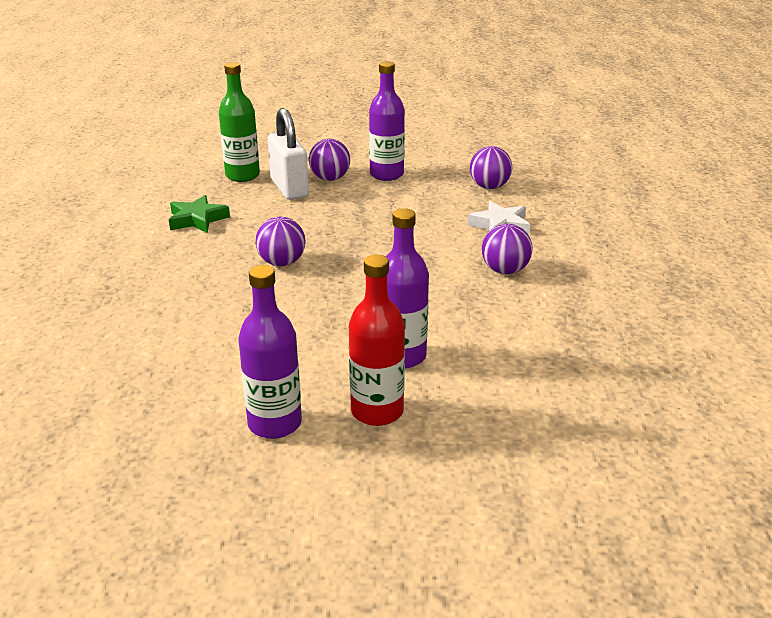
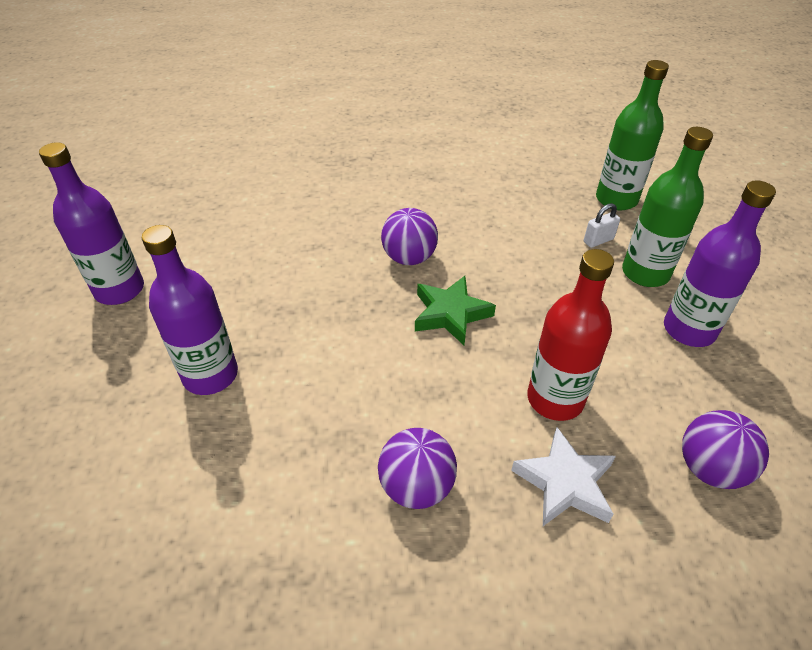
camera: 85 degrees right, 15 degrees up
(197, 219) = (494, 185): green star -> green star (450, 314)
(289, 188) = (598, 240): white padlock -> white padlock, size x0.43
(330, 178) = (645, 273): purple ball -> green bottle
(377, 411) = (116, 360): red bottle -> red bottle (555, 399)

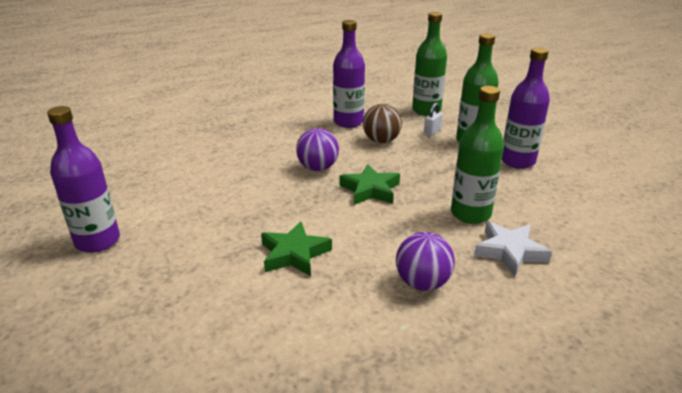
camera: 25 degrees left, 15 degrees down
(210, 375) = (221, 269): purple bottle -> purple bottle (348, 122)
(299, 382) = (294, 254): none -> green star
(518, 236) = (381, 141): none -> brown ball
(555, 399) = (470, 214): red bottle -> green bottle
(710, 468) = (580, 220): purple ball -> none

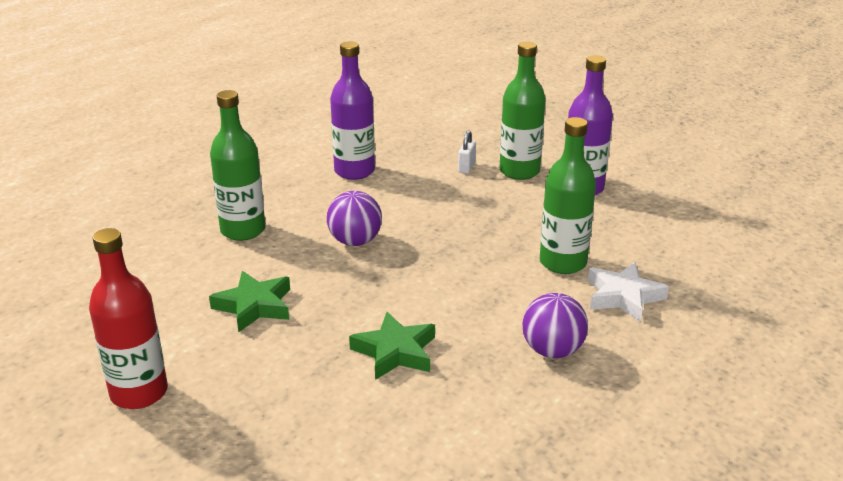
camera: 20 degrees left, 0 degrees up
(97, 241) = (139, 392): purple bottle -> red bottle
(370, 190) = (435, 257): green star -> green star (254, 306)
(381, 141) = (411, 190): brown ball -> none
(426, 110) = (443, 138): green bottle -> green bottle (243, 230)

